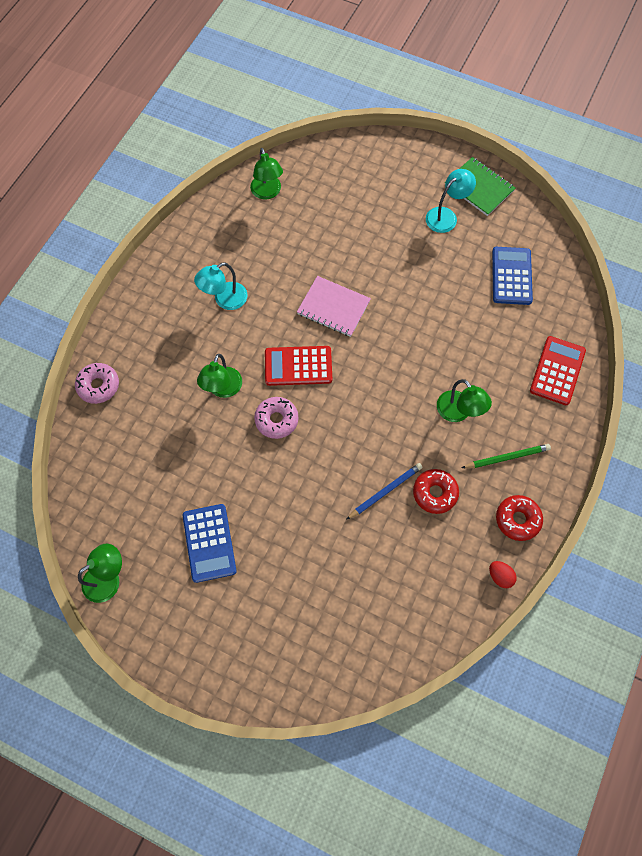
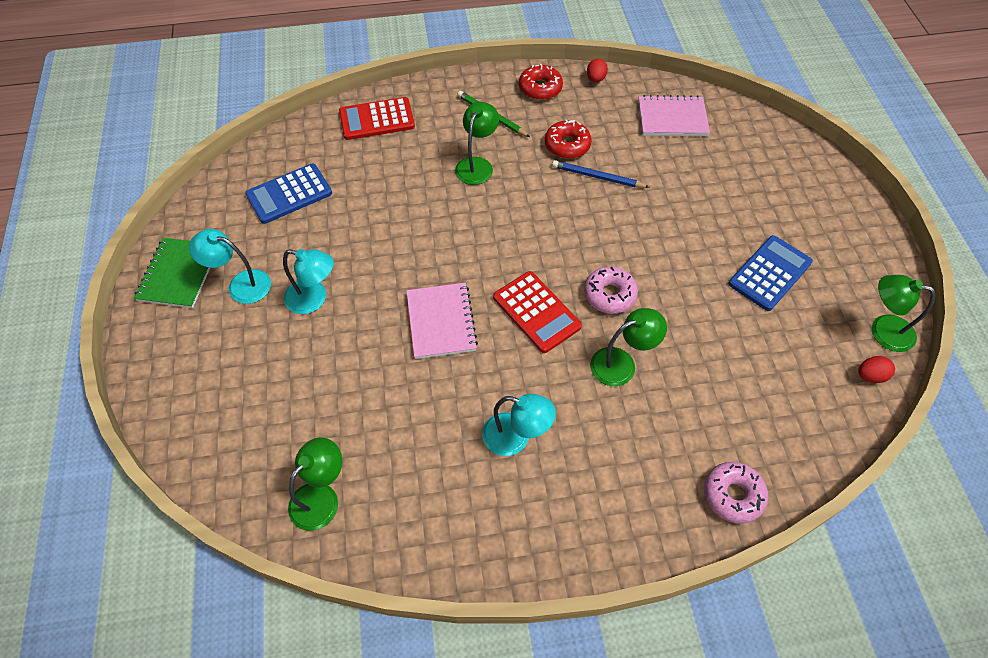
camera: 125 degrees left, 10 degrees down
(89, 535) = (870, 376): none -> red egg
(404, 248) = (314, 299): none -> turquoise lamp
(408, 604) = (672, 118): none -> pink notebook

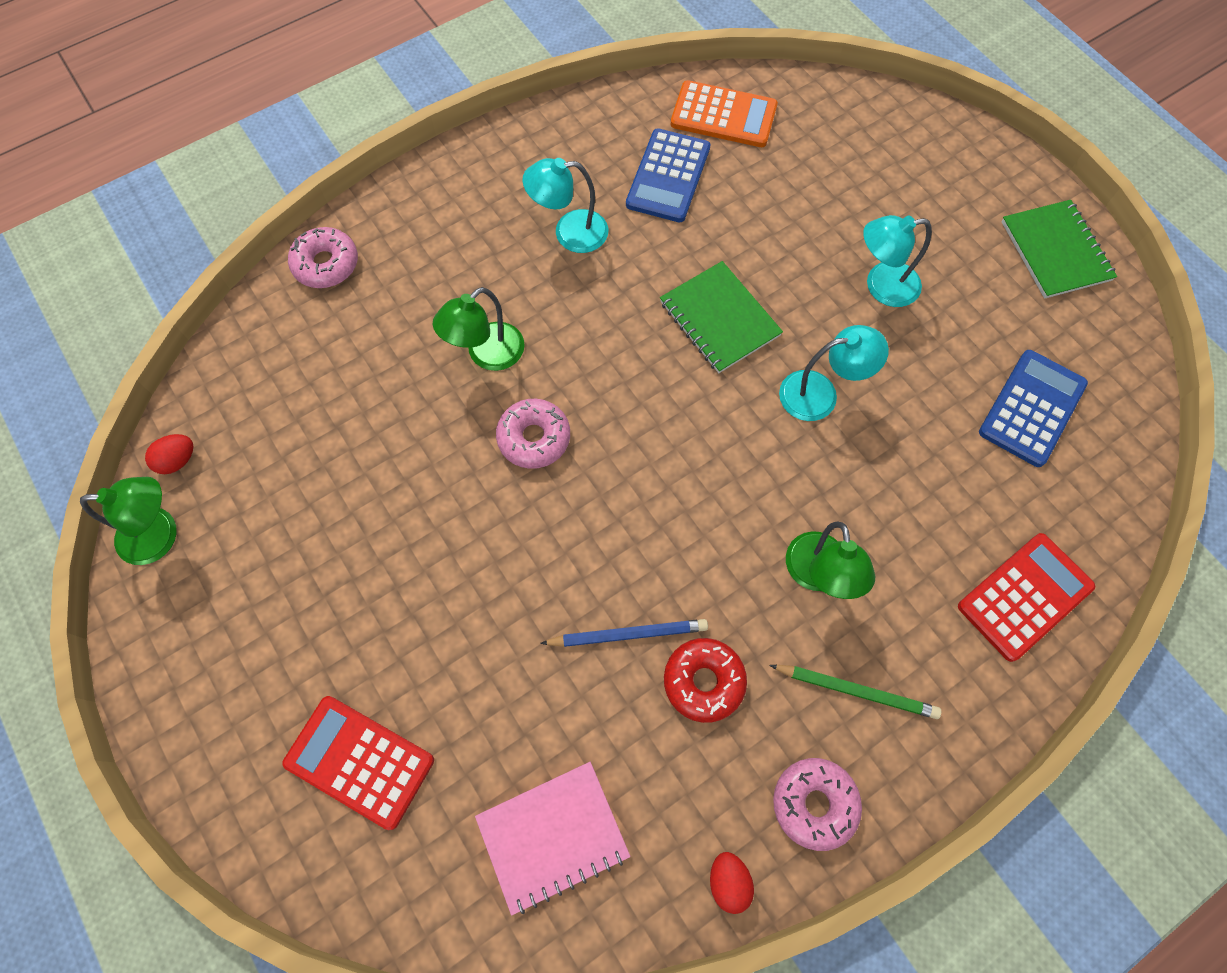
camera: 155 degrees right, 10 degrees up
(241, 284) = (976, 268): turquoise lamp -> turquoise lamp (820, 393)
(321, 497) = (723, 115): green lamp -> orange calculator
(441, 322) = (719, 319): pink notebook -> green notebook
(536, 312) = (614, 377): red calculator -> red calculator (359, 761)
(540, 88) = (814, 803): red donut -> pink donut
(770, 273) = (325, 563): blue calculator -> blue calculator (668, 176)

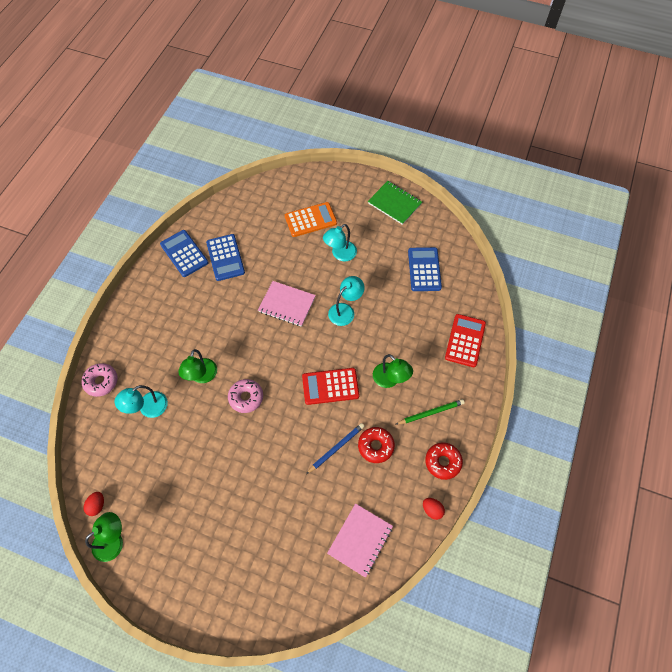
camera: 35 degrees left, 5 degrees down
(359, 761) = (267, 567): red calculator -> red calculator (330, 386)
(569, 232) = (200, 305): turquoise lamp -> turquoise lamp (148, 408)
(603, 131) = (184, 253): none -> blue calculator
(719, 319) = (287, 304): green notebook -> pink notebook
(723, 115) = (230, 219): orange calculator -> orange calculator (310, 220)
(814, 803) = (443, 462): pink donut -> red donut

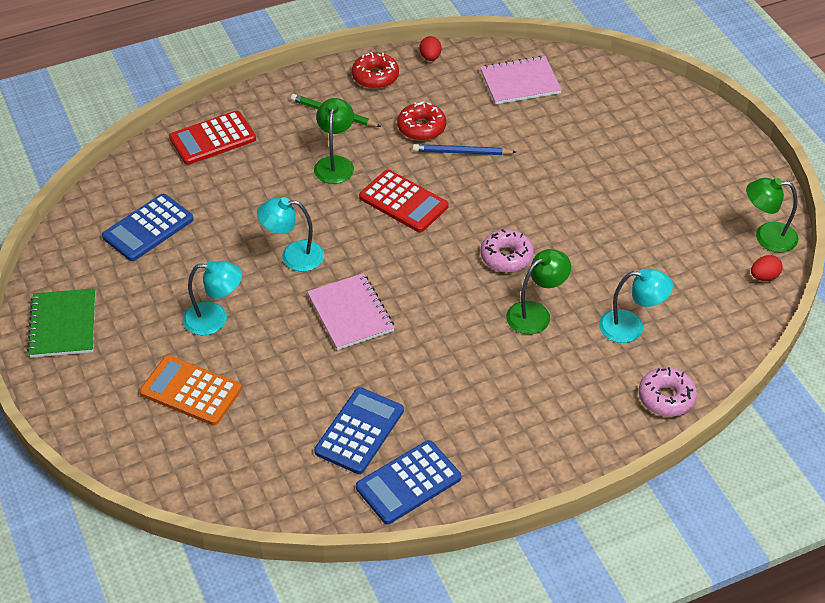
camera: 135 degrees left, 15 degrees down
(184, 253) = (408, 483): blue calculator -> blue calculator turned 45 degrees clockwise

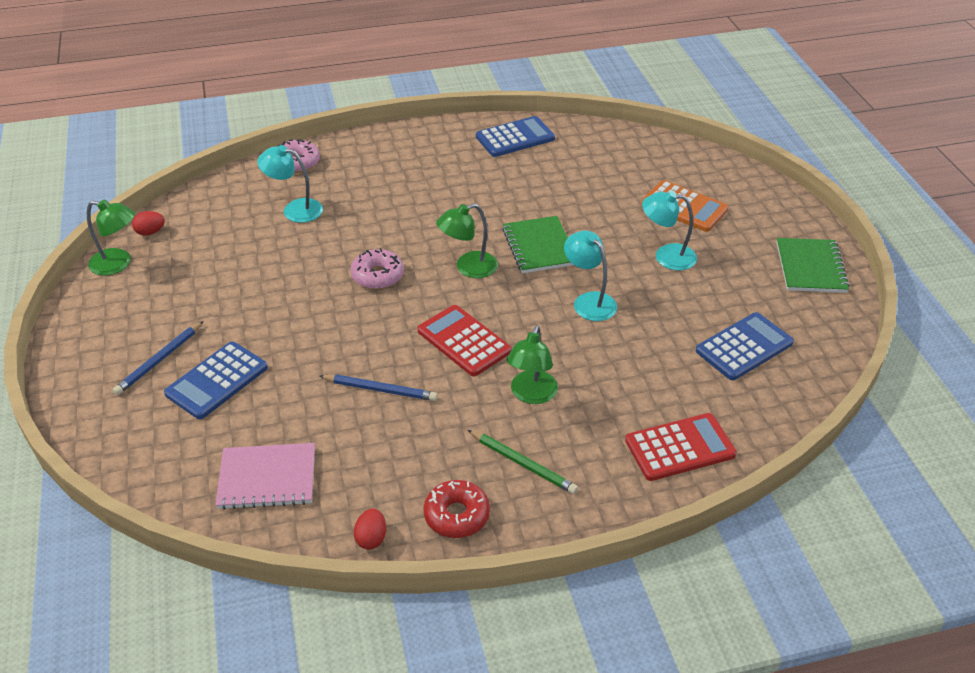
camera: 170 degrees left, 5 degrees down
(293, 256) = (589, 301): turquoise lamp -> turquoise lamp turned 135 degrees counterclockwise
(350, 313) = (539, 246): pink notebook -> green notebook
(359, 431) = (546, 168): blue calculator -> blue calculator (217, 381)
(421, 128) = (417, 428): red donut -> none
(536, 313) = (372, 228): green lamp -> green lamp (468, 268)
(659, 153) = (159, 360): none -> blue pencil

